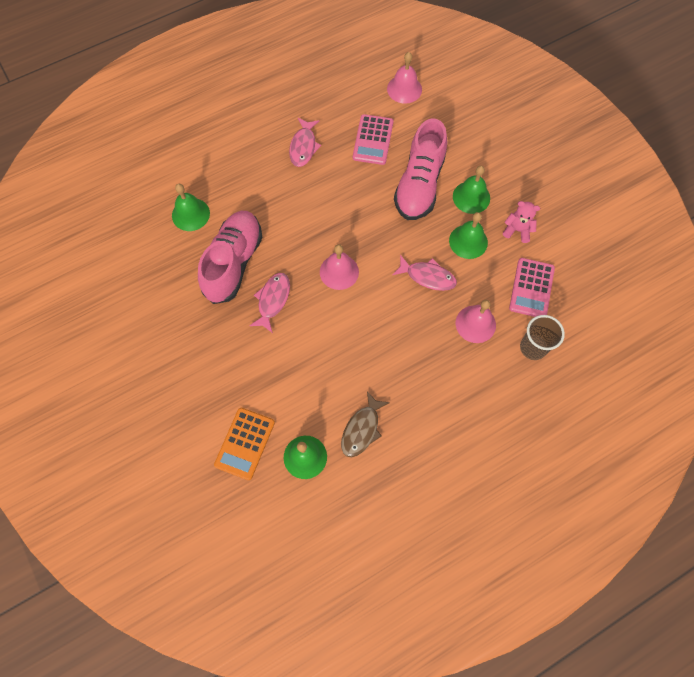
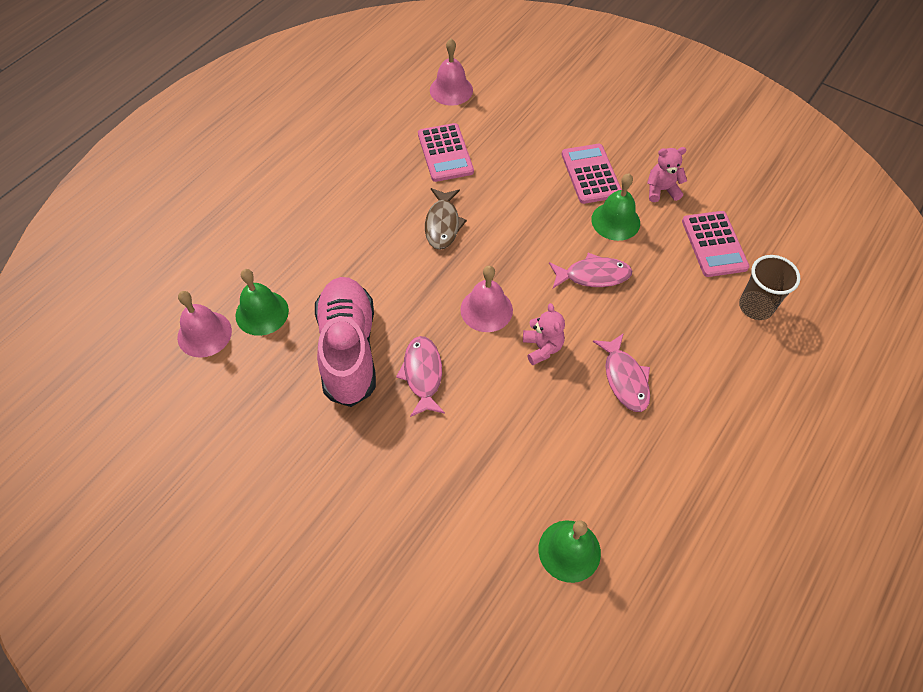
camera: 25 degrees left, 10 degrees down
(245, 443) = (482, 569): orange calculator -> none
(303, 147) = (366, 187): pink fish -> pink fish (624, 379)
(362, 315) = (542, 348): none -> pink teddy bear
(362, 429) = (620, 484): brown fish -> brown fish (443, 224)
(419, 185) = (525, 181): pink shoe -> none
(471, 197) = (591, 174): green bell -> pink calculator
(475, 324) = (677, 306): pink bell -> pink bell (204, 334)

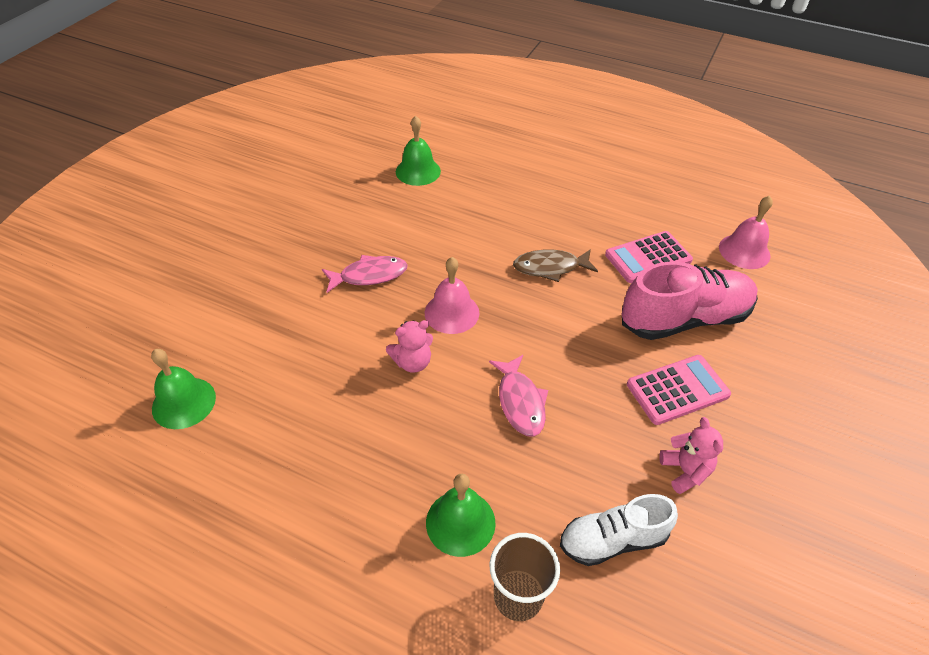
camera: 80 degrees right, 10 degrees down
(204, 334) = (392, 146): pink bell -> none
(348, 349) = (389, 225): pink shoe -> pink shoe (684, 319)
(615, 221) = (611, 420): green bell -> green bell (460, 522)
(624, 379) = (383, 441): pink fish -> none
(714, 244) = (613, 540): pink calculator -> white shoe

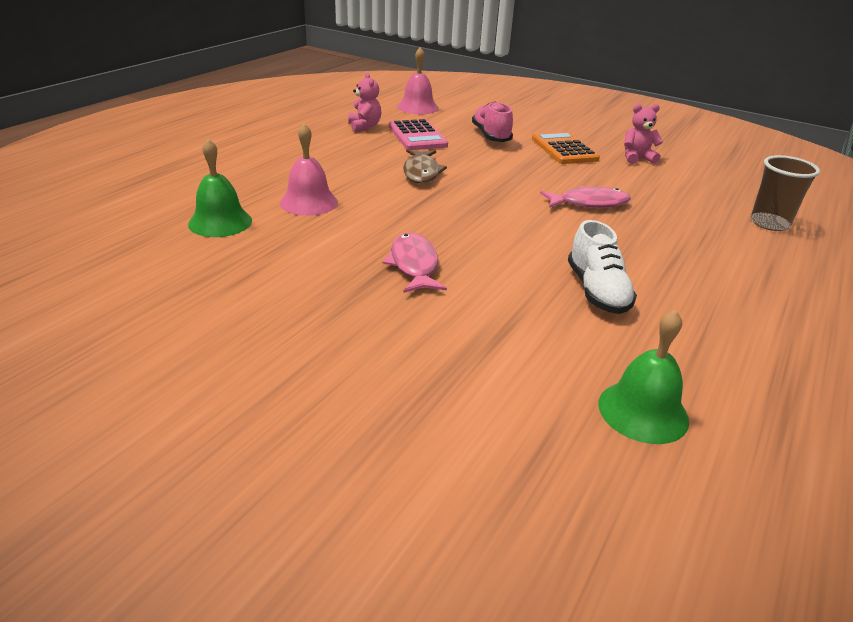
camera: 85 degrees left, 15 degrees down
(412, 362) = (550, 247): pink teddy bear -> pink teddy bear (364, 126)
(452, 312) = (479, 222): pink bell -> pink bell (308, 202)
(460, 522) = (720, 239): green bell -> none
(613, 540) = (704, 187): white shoe -> white shoe (597, 291)
(677, 390) = (564, 149): pink calculator -> orange calculator
(684, 319) = (491, 136): pink shoe -> pink shoe, size x0.62

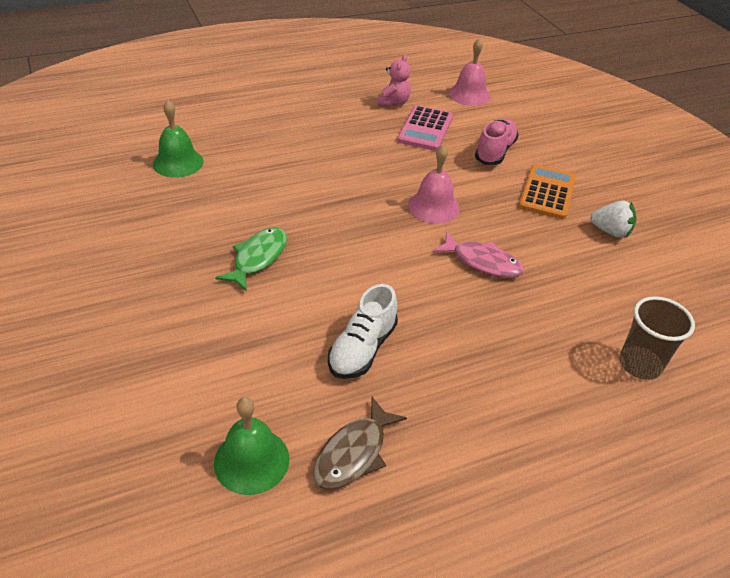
camera: 35 degrees right, 10 degrees up
(308, 202) = (255, 168): pink bell -> pink bell (433, 206)
(414, 265) = (258, 258): pink fish -> green fish
(421, 172) = (377, 171): brown fish -> brown fish (354, 453)
(637, 158) = (610, 231): pink teddy bear -> white strawberry

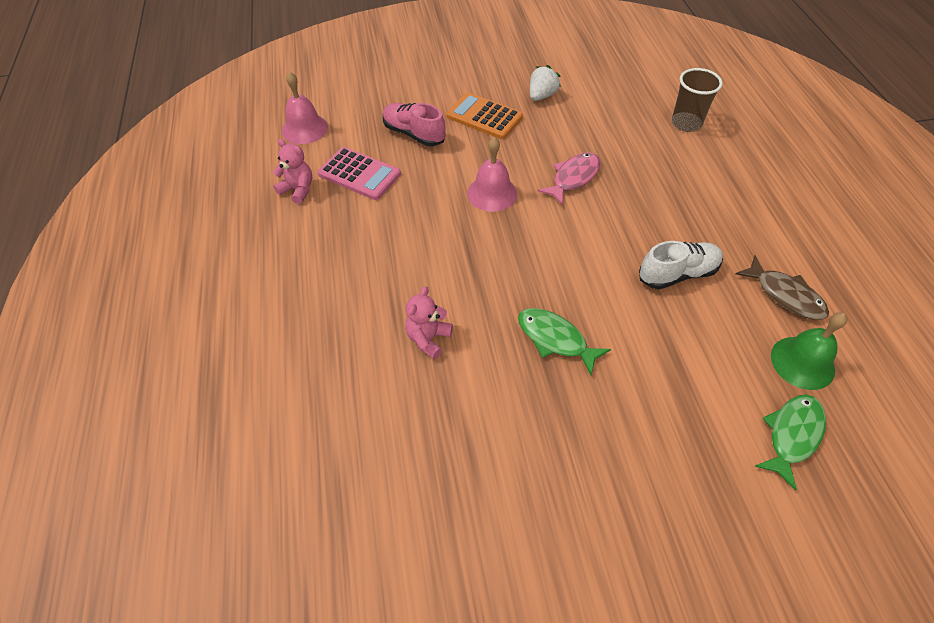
camera: 75 degrees left, 10 degrees up
(153, 439) = (792, 435): none -> green fish
(178, 162) = (364, 410): green bell -> none
(248, 185) = (428, 339): none -> pink teddy bear
(362, 349) = (677, 274): white shoe -> white shoe turned 60 degrees counterclockwise

